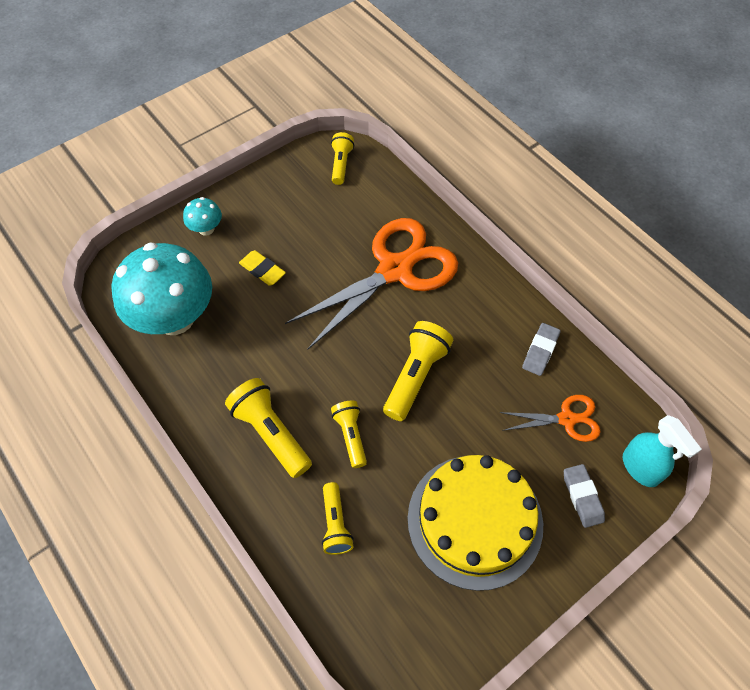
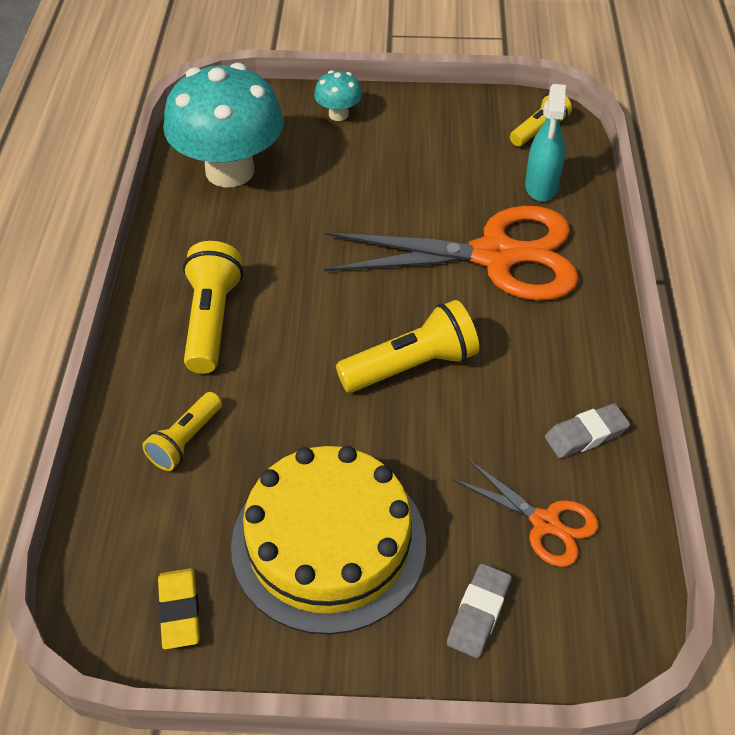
camera: 40 degrees right, 10 degrees down
(262, 270) = (355, 178): yellow eraser -> yellow eraser (180, 611)
(351, 436) = (285, 375): yellow flashlight -> none
(640, 468) = (587, 639): turquoise spray bottle -> turquoise spray bottle (541, 187)

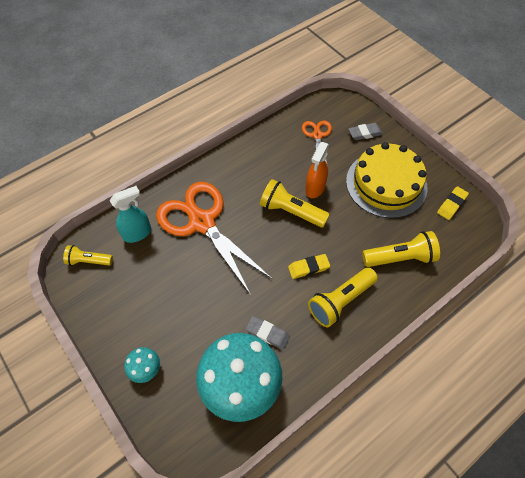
camera: 130 degrees left, 10 degrees up
(185, 440) = (400, 258): yellow flashlight -> yellow flashlight, size x1.59
(296, 321) = (308, 268): none -> yellow eraser
(425, 428) = (315, 188): none -> orange spray bottle
(586, 435) = (271, 144): grey eraser -> grey eraser (267, 333)

